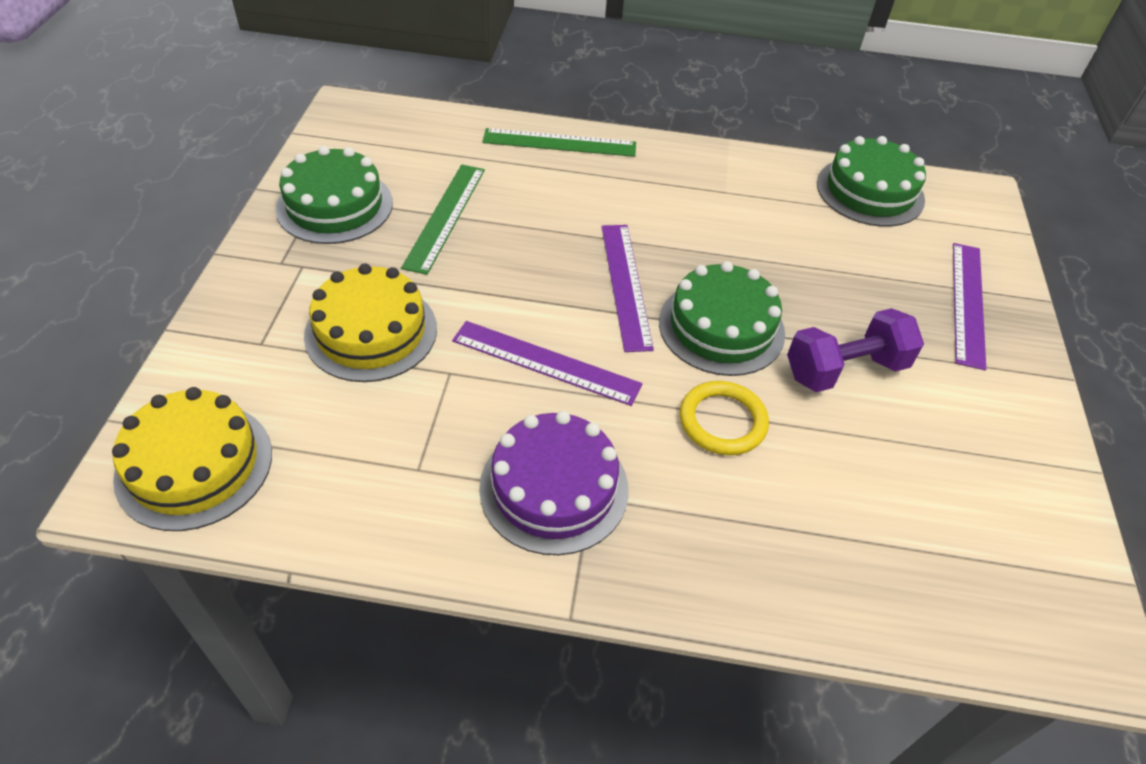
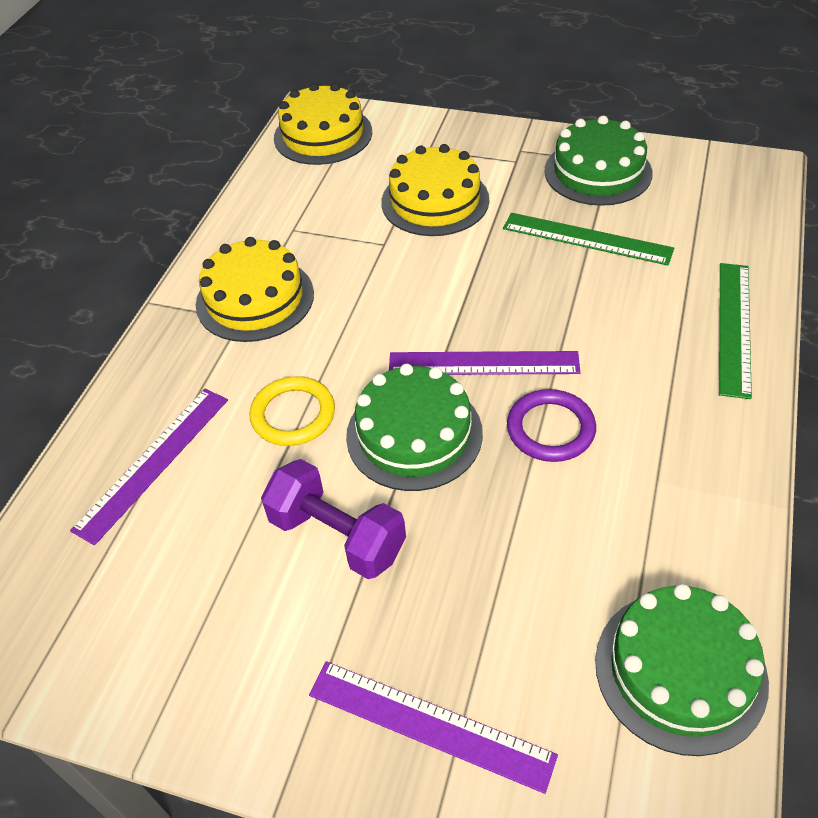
camera: 105 degrees right, 0 degrees up
(545, 362) = (385, 300): purple ruler -> purple ruler (153, 462)
(554, 488) = (255, 299): purple cake -> yellow cake
(692, 243) = (550, 429): none -> purple ring
(845, 369) = (337, 536): purple dumbbell -> purple dumbbell turned 45 degrees counterclockwise

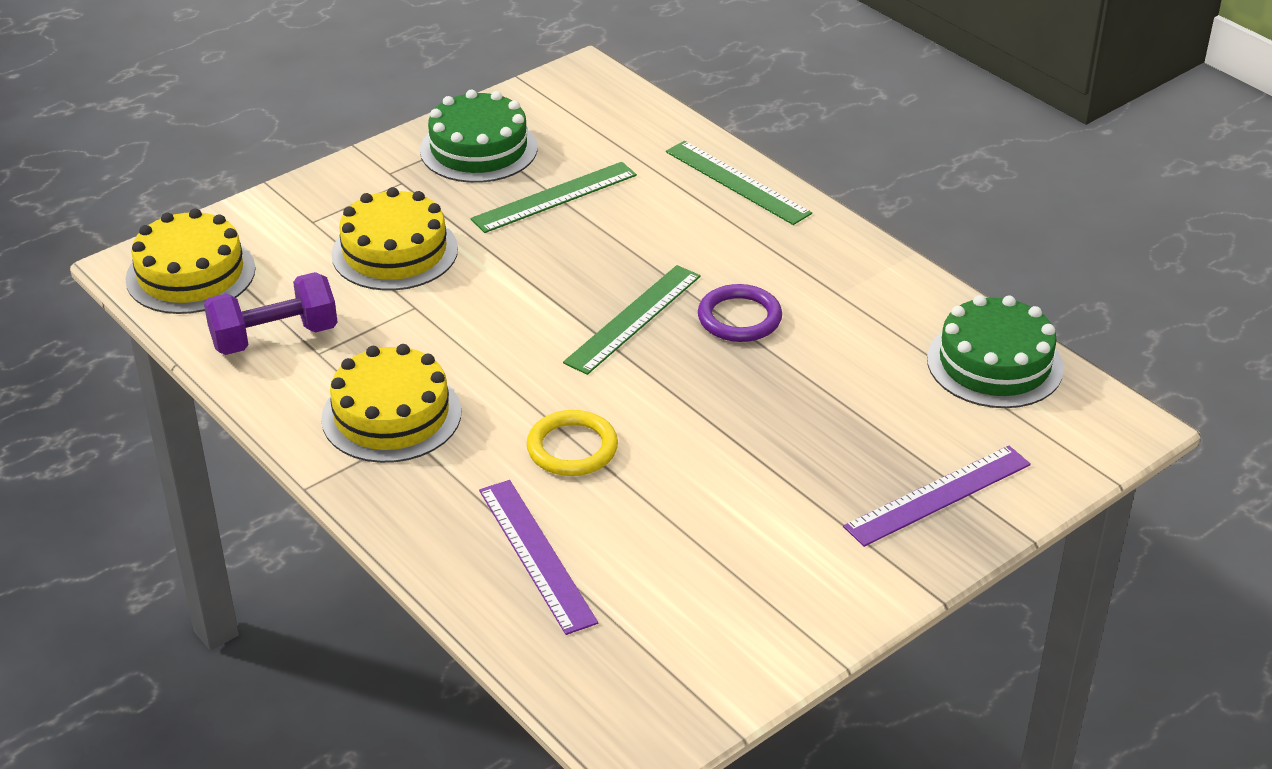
camera: 60 degrees left, 10 degrees down
(337, 536) = (731, 474): purple dumbbell -> purple dumbbell (274, 337)
(414, 434) = (669, 389): green cake -> none
(483, 363) = (633, 319): purple ruler -> green ruler

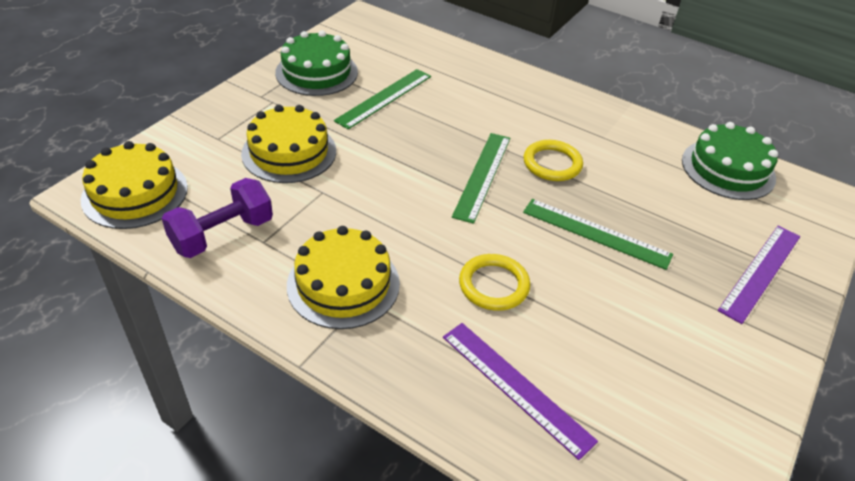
camera: 20 degrees left, 5 degrees up
(737, 182) = (497, 73): green ruler -> green ruler (596, 233)
(739, 318) = (552, 164): purple ring -> yellow ring

